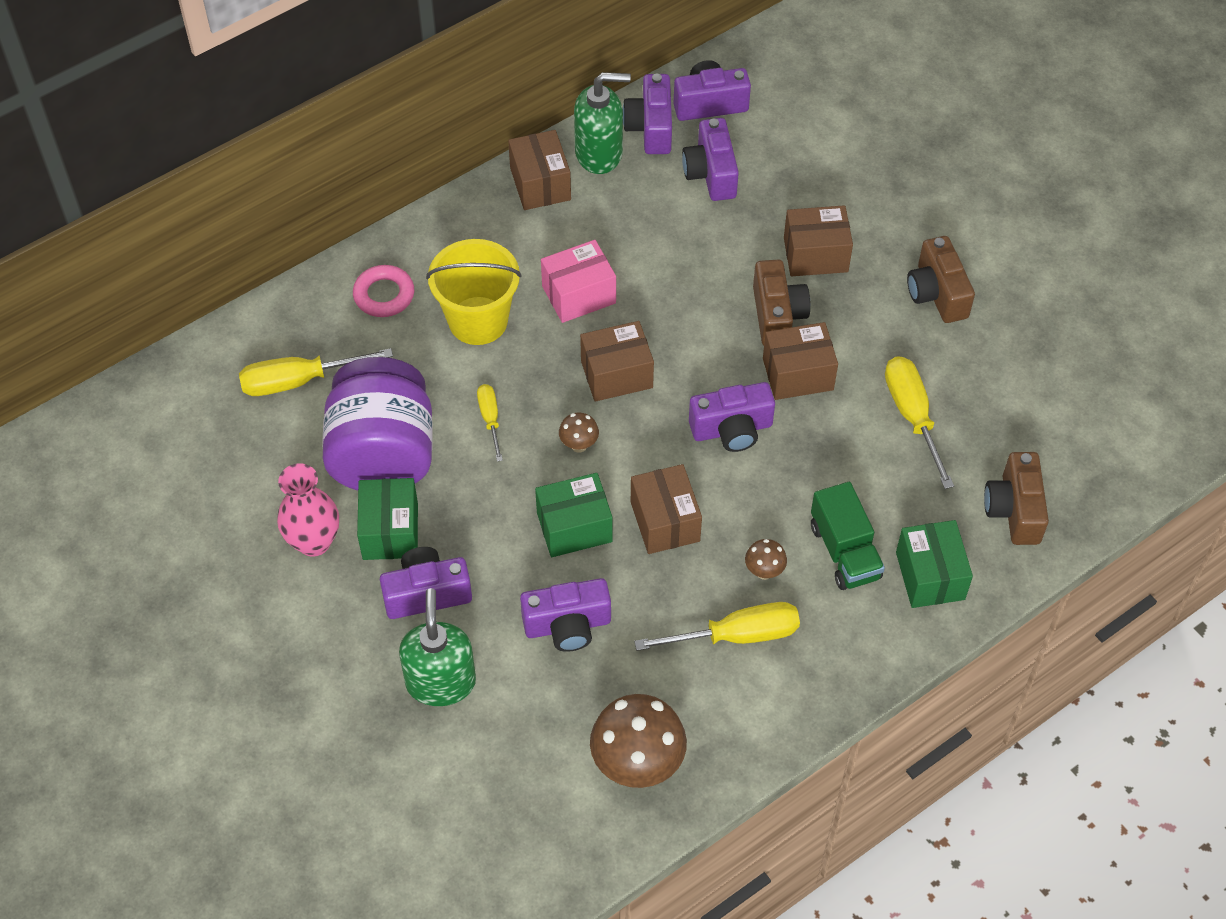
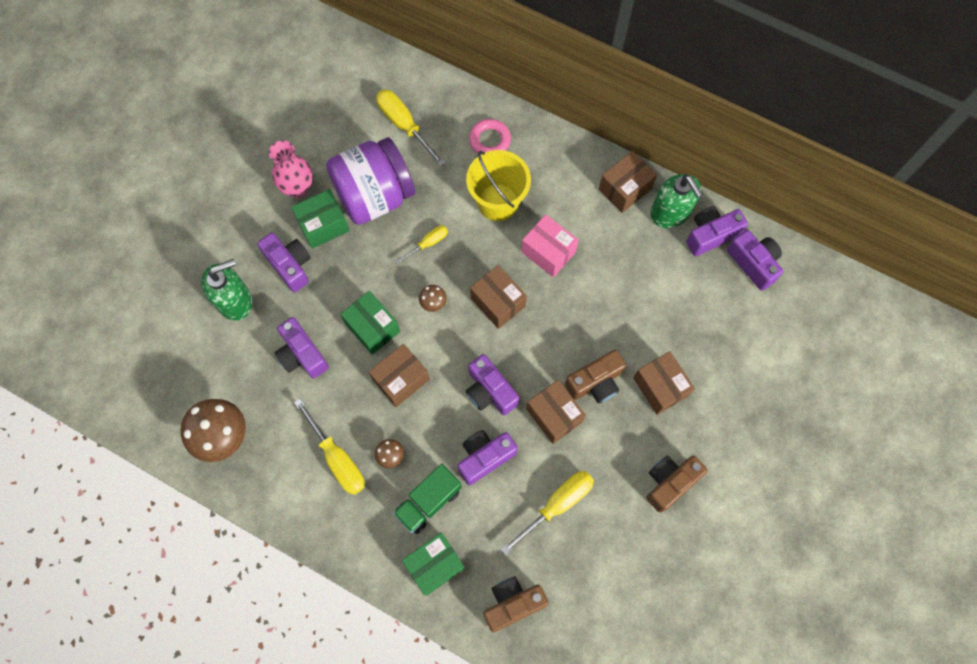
camera: 65 degrees right, 15 degrees up
(711, 173) = (693, 290): purple camera -> purple camera (484, 457)

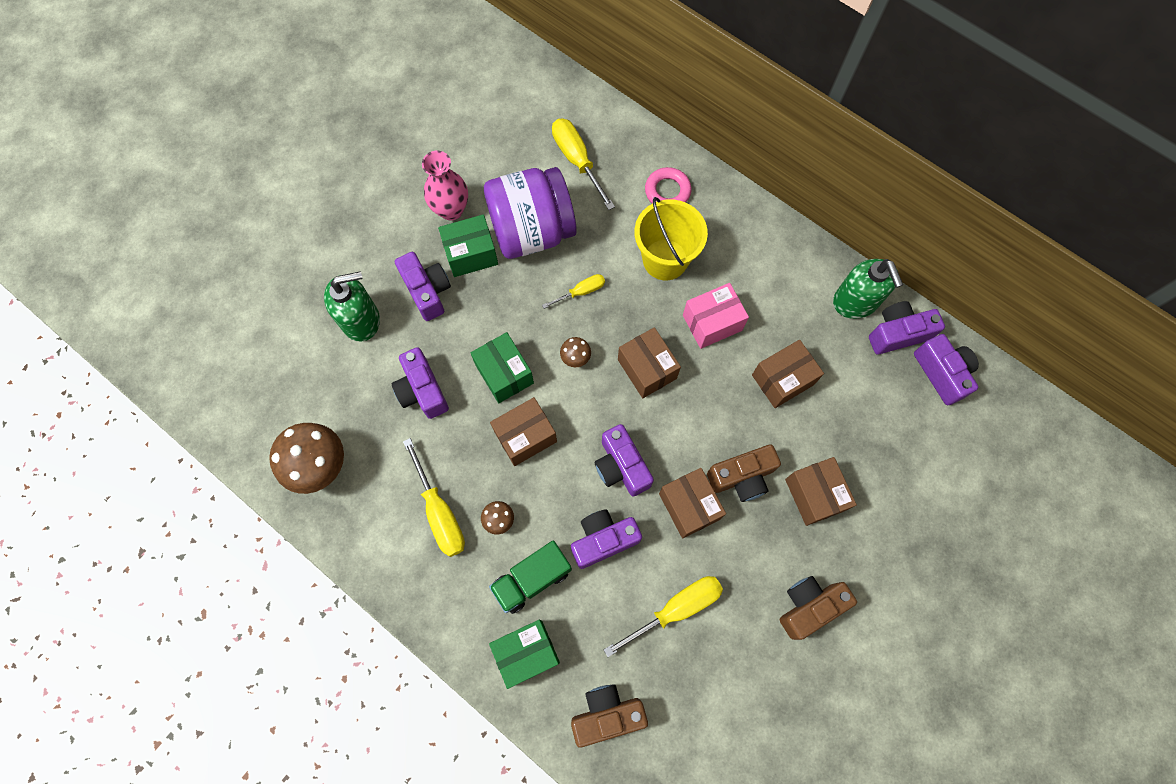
camera: 10 degrees right, 0 degrees up
(548, 252) = (712, 323): pink box -> pink box turned 75 degrees counterclockwise
(625, 189) = (808, 267): brown box -> brown box (782, 380)

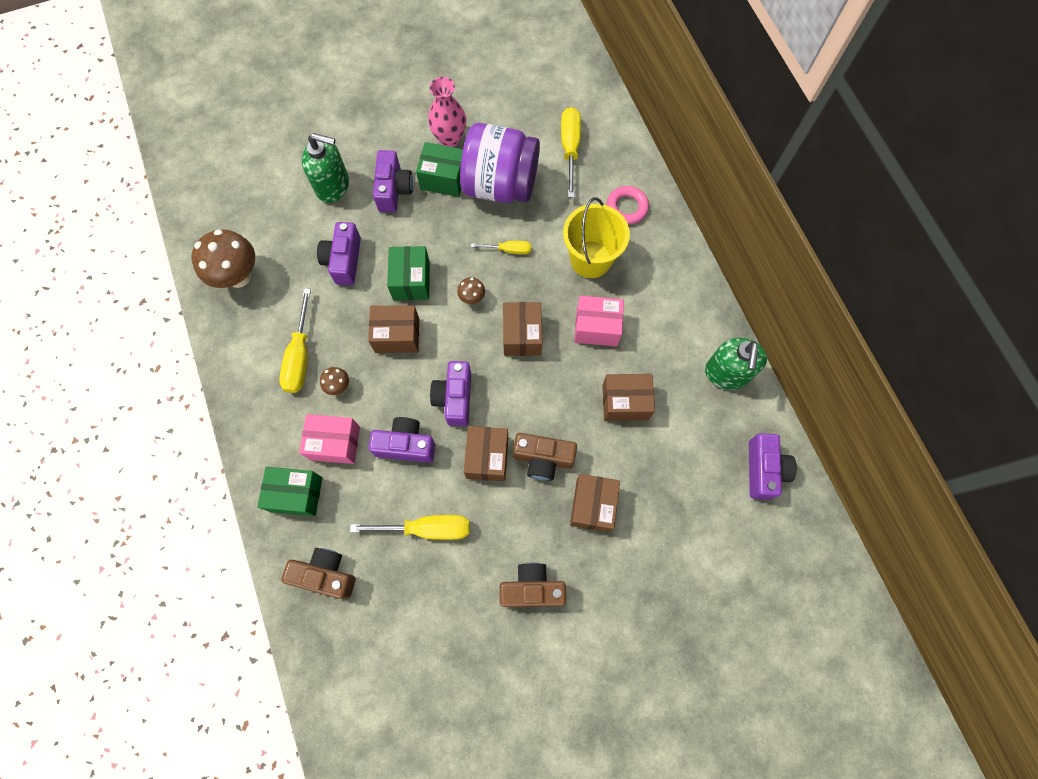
camera: 30 degrees right, 0 degrees up
(532, 579) = (335, 443): green truck -> pink box
(897, 333) = (746, 418): purple camera -> none

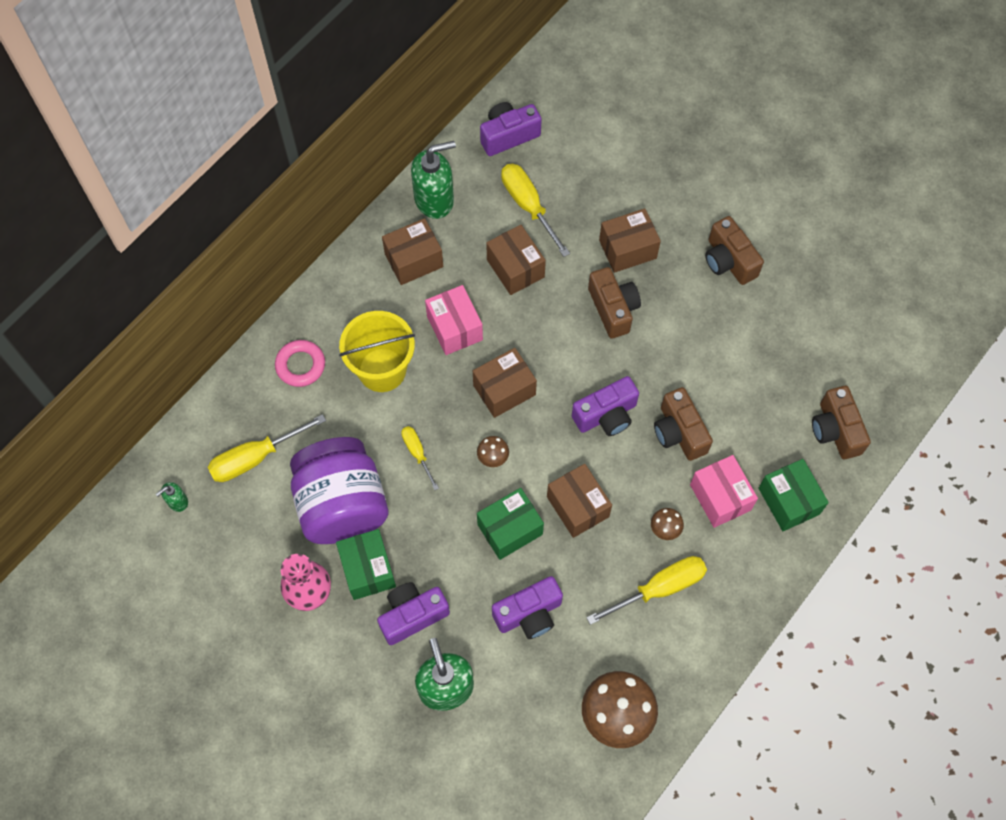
camera: 120 degrees left, 5 degrees down
(405, 445) = (679, 432): purple camera -> brown camera
(428, 528) = (738, 369): yellow screwdriver -> yellow screwdriver (528, 205)
(487, 457) = (643, 356): brown box -> brown box (414, 260)
(566, 91) = (177, 501): none -> green soap dispenser

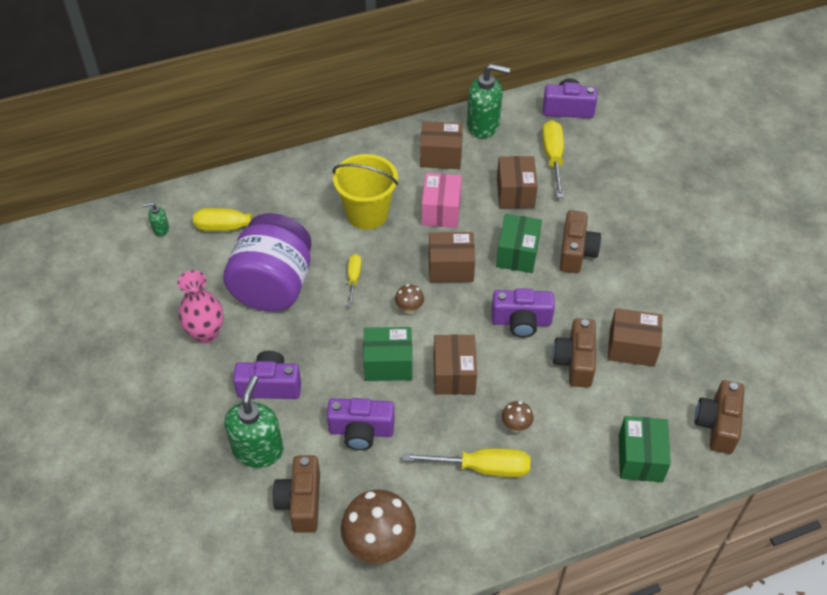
camera: 30 degrees right, 15 degrees down
(300, 365) = (310, 185): pink ring -> none
(368, 569) = (260, 338): green box -> green box (517, 254)
(627, 249) = (614, 218): brown box -> brown box (631, 347)
(720, 497) = (580, 425): pink box -> none
(728, 261) = (696, 261): brown camera -> brown camera (301, 502)

